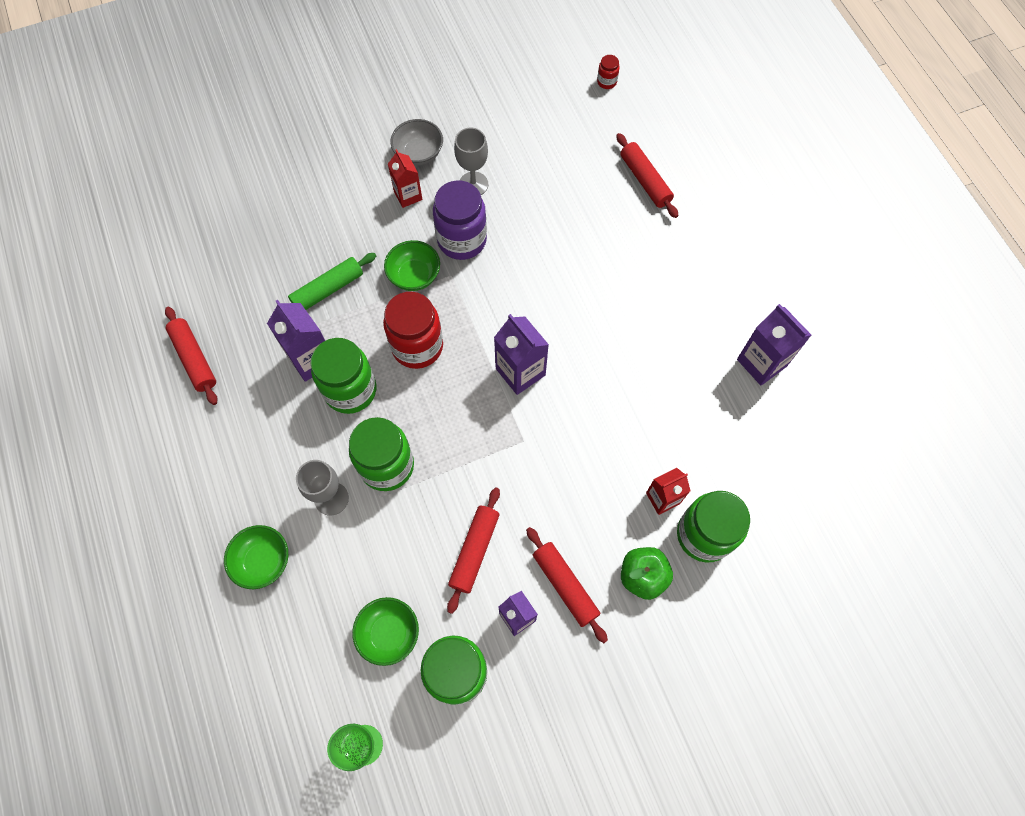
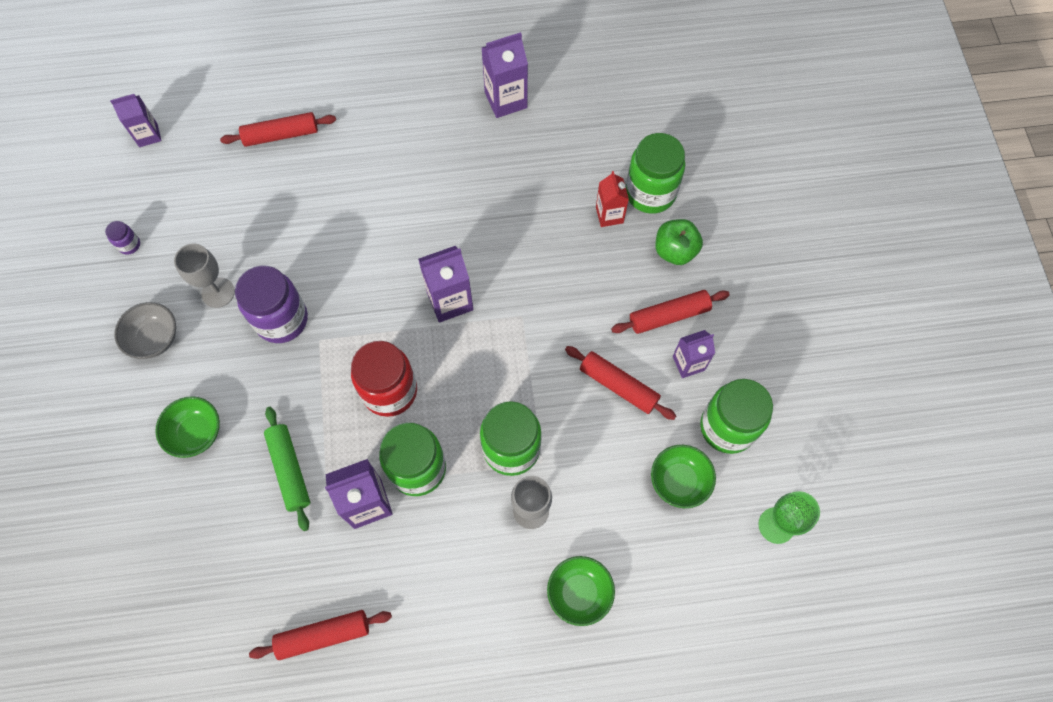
camera: 75 degrees left, 0 degrees up
(408, 195) = (204, 361): red carton -> none
(414, 275) = (306, 376): green bowl -> green bowl (196, 433)
(497, 106) = (129, 245): none -> purple jar
(606, 82) = (148, 135): red jar -> purple carton

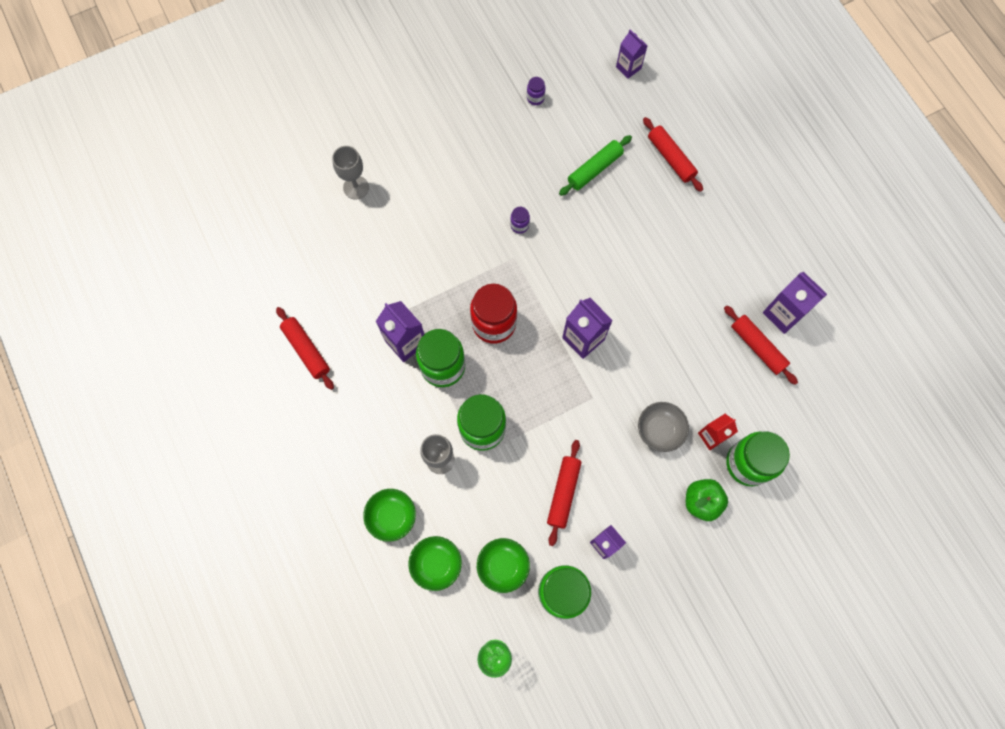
camera: 70 degrees right, 5 degrees up
(154, 338) = (472, 148): grey bowl -> grey bowl (659, 430)
(196, 433) = (414, 207): green bowl -> green bowl (436, 564)
(218, 292) = (523, 173): grey goblet -> grey goblet (356, 187)
(281, 320) = (519, 225): purple jar -> purple jar, size x0.44
(289, 470) = (410, 279): green rolling pin -> green rolling pin (594, 169)
(669, 316) = (640, 514): red rolling pin -> red rolling pin (757, 347)

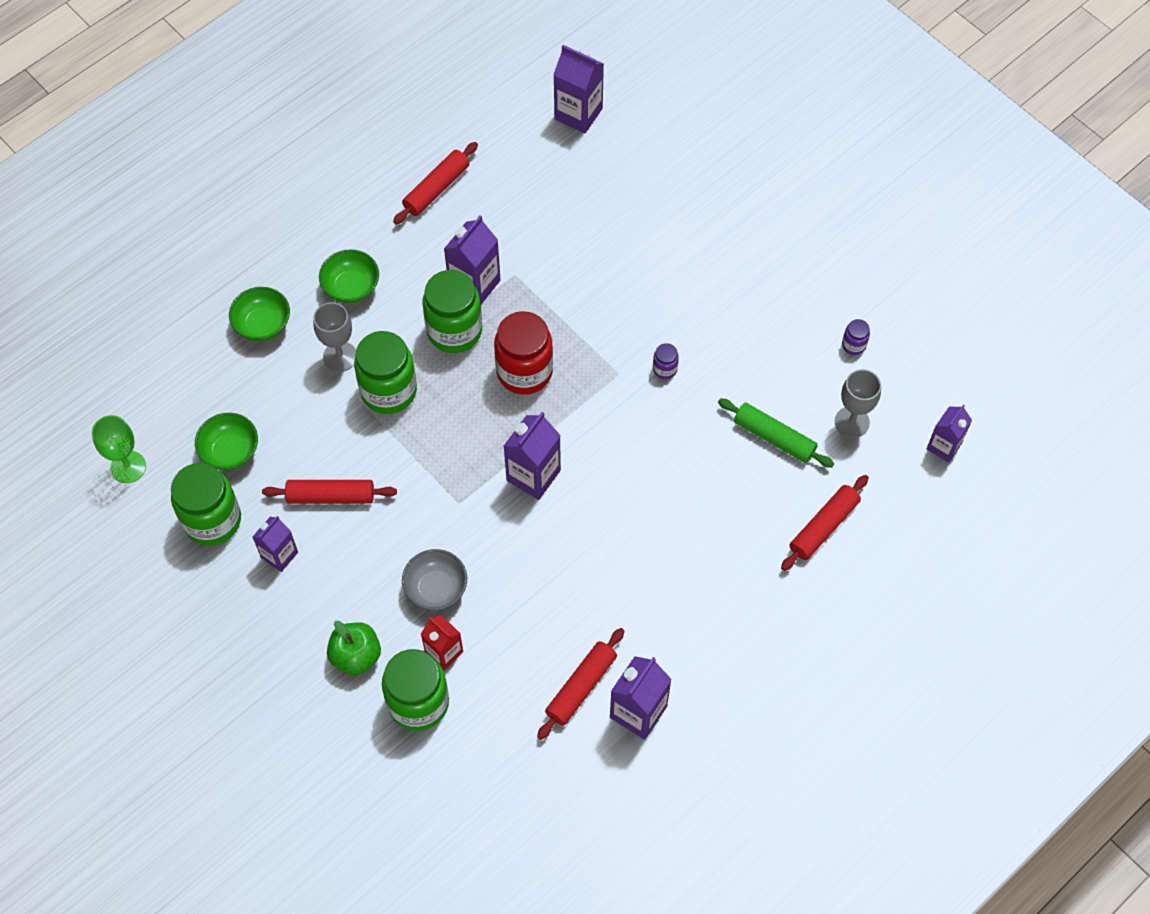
camera: 75 degrees right, 10 degrees down
(273, 227) = (578, 114): none -> purple carton
(356, 187) = (657, 182): grey goblet -> grey goblet (852, 422)
(436, 564) = (218, 383): green bowl -> green bowl (351, 287)

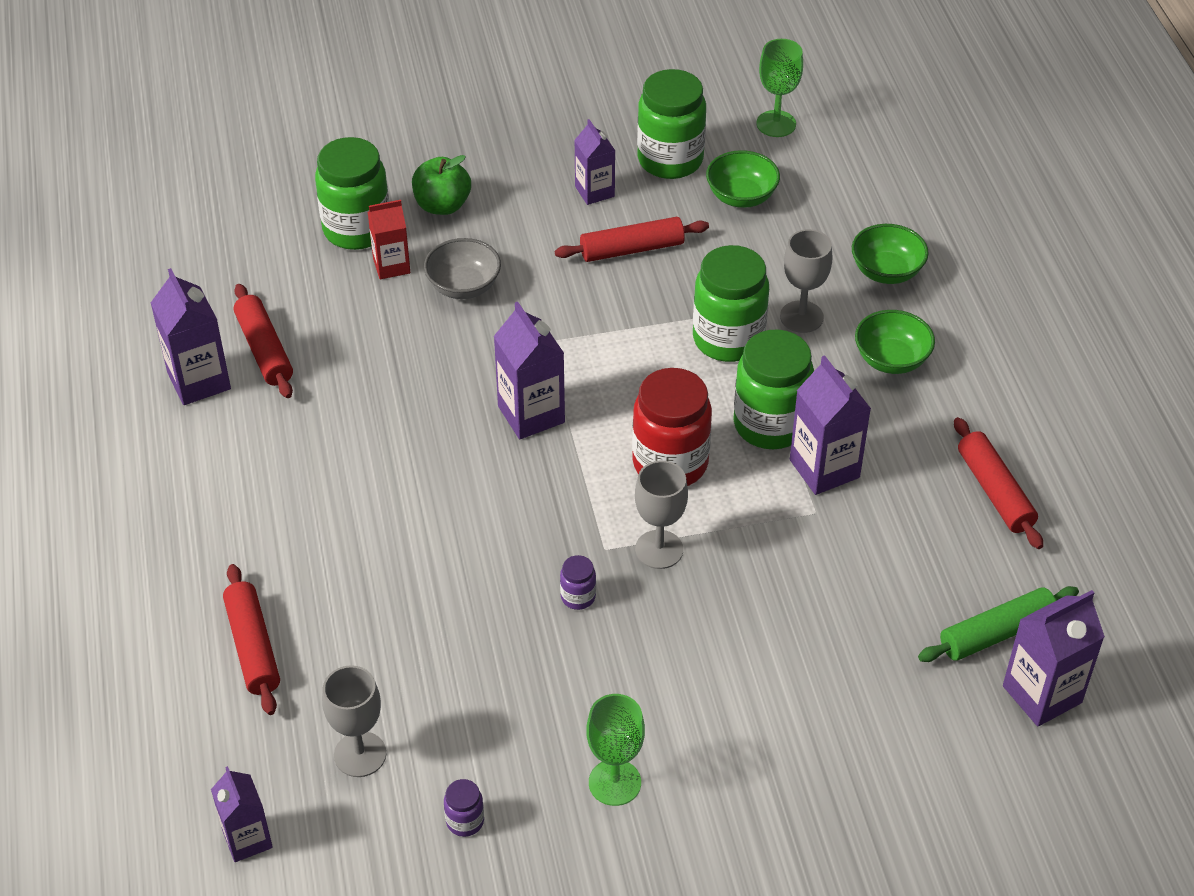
camera: 120 degrees right, 15 degrees down
(331, 496) = (632, 249): red rolling pin -> red rolling pin turned 45 degrees clockwise
(599, 344) = (659, 549): none -> grey goblet
(774, 437) = (403, 660): green rolling pin -> green rolling pin (997, 633)
(777, 286) = (614, 782): none -> green goblet

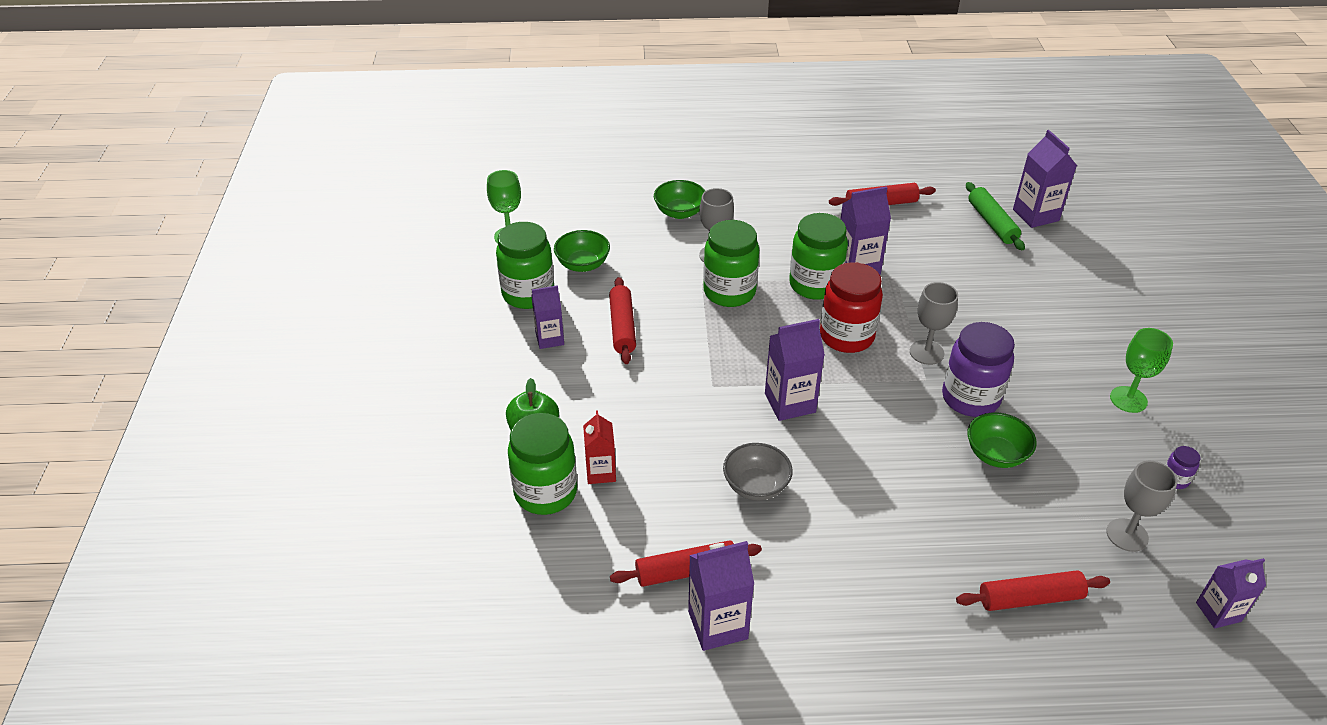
camera: 80 degrees left, 5 degrees down
(463, 286) = (638, 428): grey bowl -> grey bowl (756, 486)
(578, 597) = (970, 398): purple jar -> purple jar, size x2.29
(891, 359) = (763, 224): green bowl -> green bowl (996, 454)

